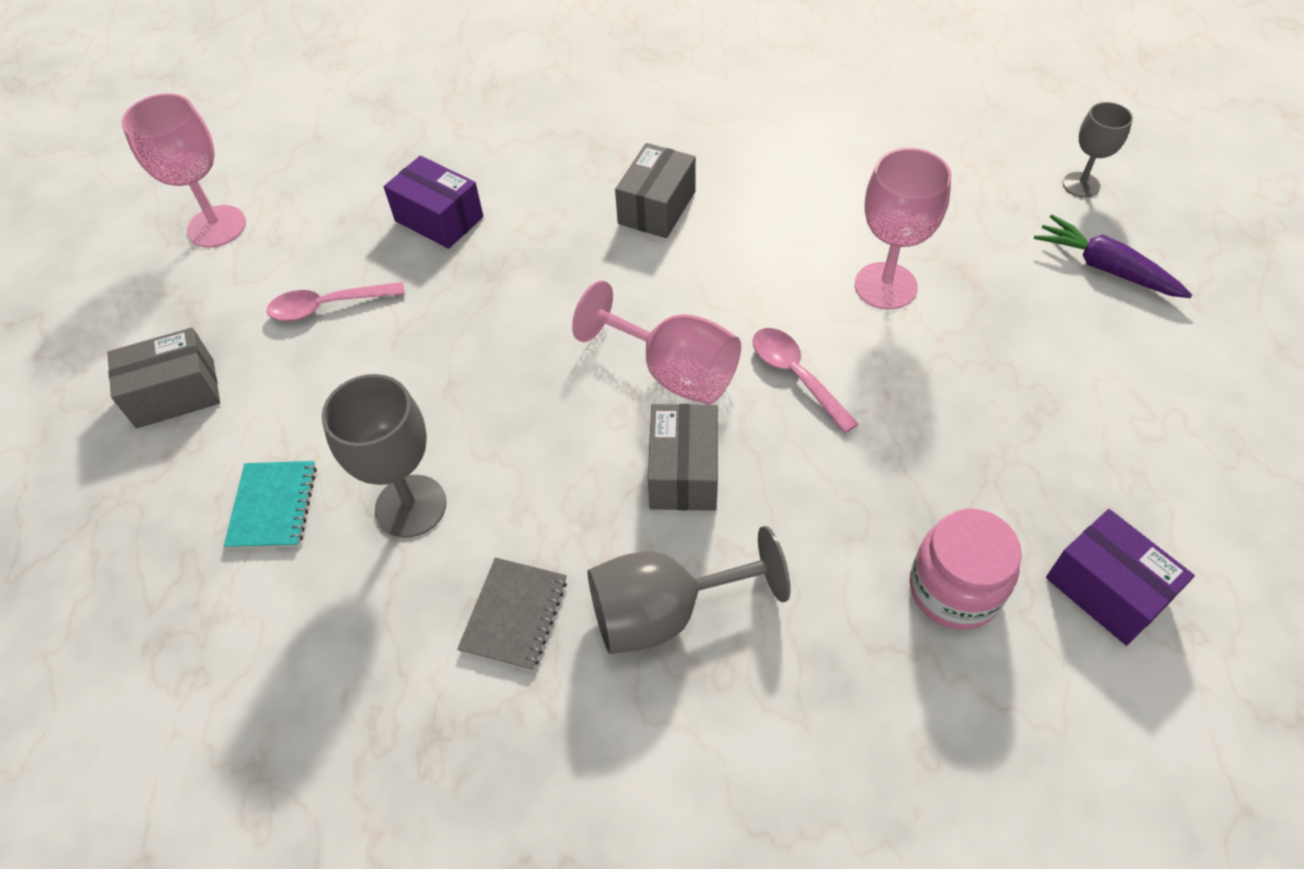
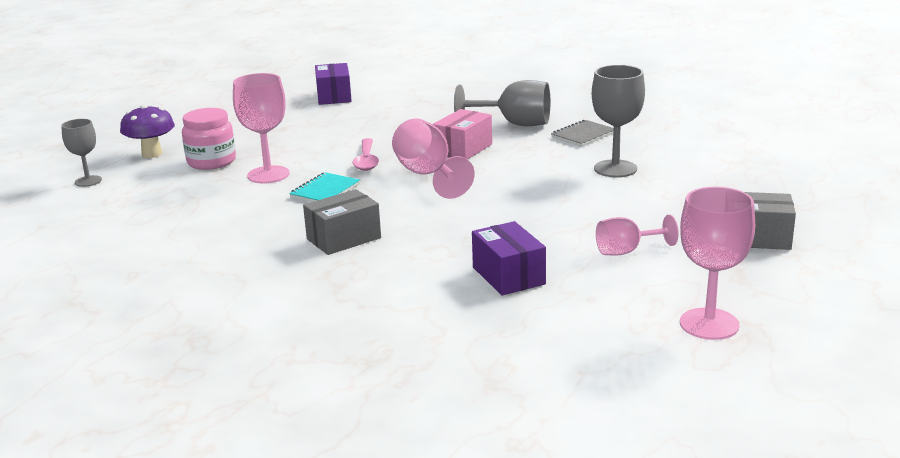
camera: 150 degrees left, 30 degrees down
(273, 506) = (696, 184): turquoise notebook -> turquoise notebook (325, 191)
(328, 306) = (627, 251): pink spoon -> pink goblet
(683, 472) = (463, 149): grey box -> pink box
(954, 589) = (389, 106): pink jar -> pink jar (211, 162)
(1106, 268) = (152, 154): purple carrot -> purple mushroom

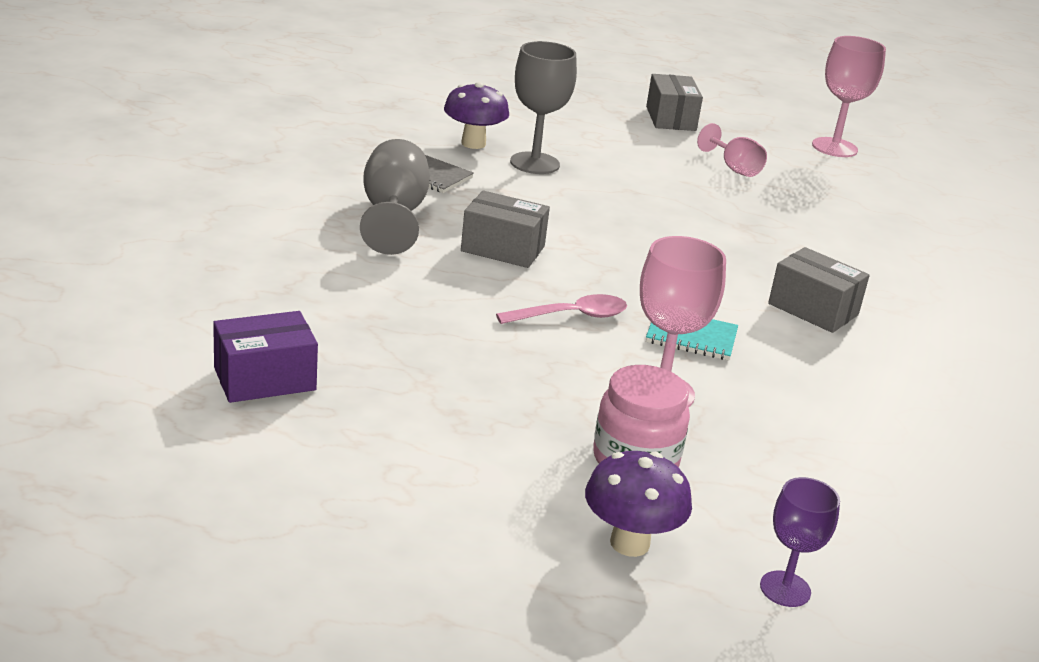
camera: 110 degrees left, 5 degrees up
(88, 181) = (785, 589): grey goblet -> purple goblet
(428, 175) = (604, 268): pink goblet -> none
(463, 149) = (503, 249): pink box -> grey box
(508, 276) = (822, 219): purple box -> none
(650, 151) = (473, 143): none -> purple mushroom

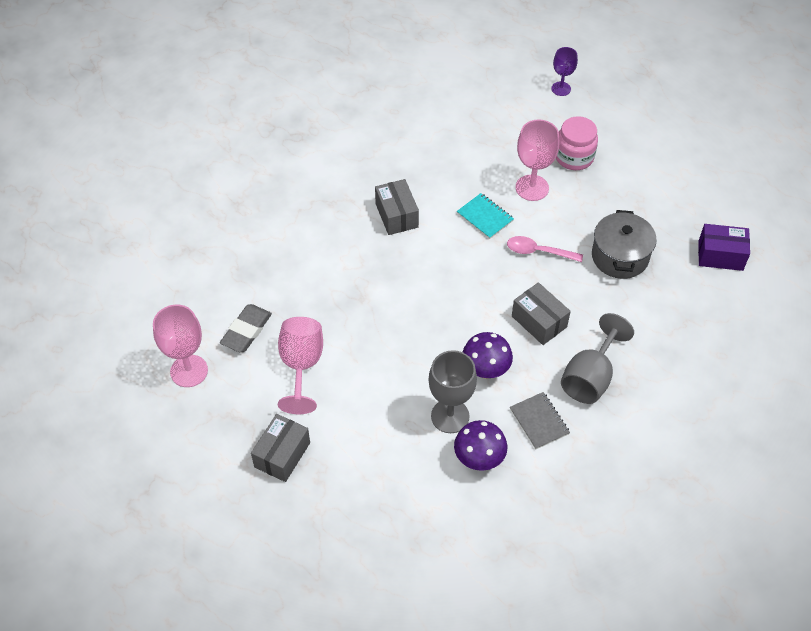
camera: 145 degrees left, 25 degrees up
(440, 338) = (620, 256): none -> grey pot
(629, 543) = (605, 123): purple mushroom -> purple mushroom (485, 370)
(734, 168) = (301, 366): pink goblet -> pink goblet, size x1.60
(826, 180) = (246, 331): none -> grey eraser

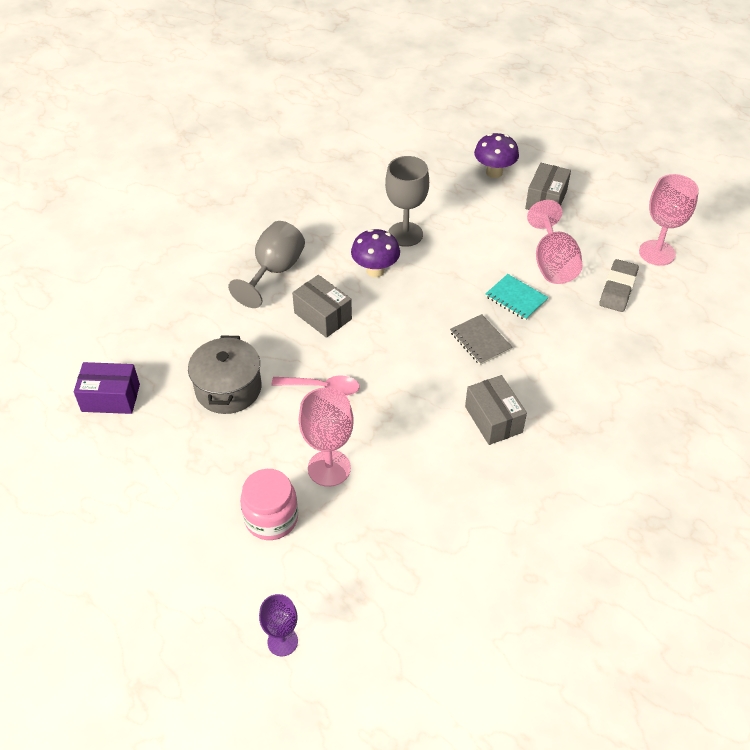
camera: 175 degrees right, 5 degrees down
(479, 459) = (377, 207): purple mushroom -> purple mushroom (494, 172)
(485, 217) = (386, 425): turquoise notebook -> turquoise notebook (516, 298)
(539, 421) = (324, 235): grey notebook -> grey notebook (480, 341)

